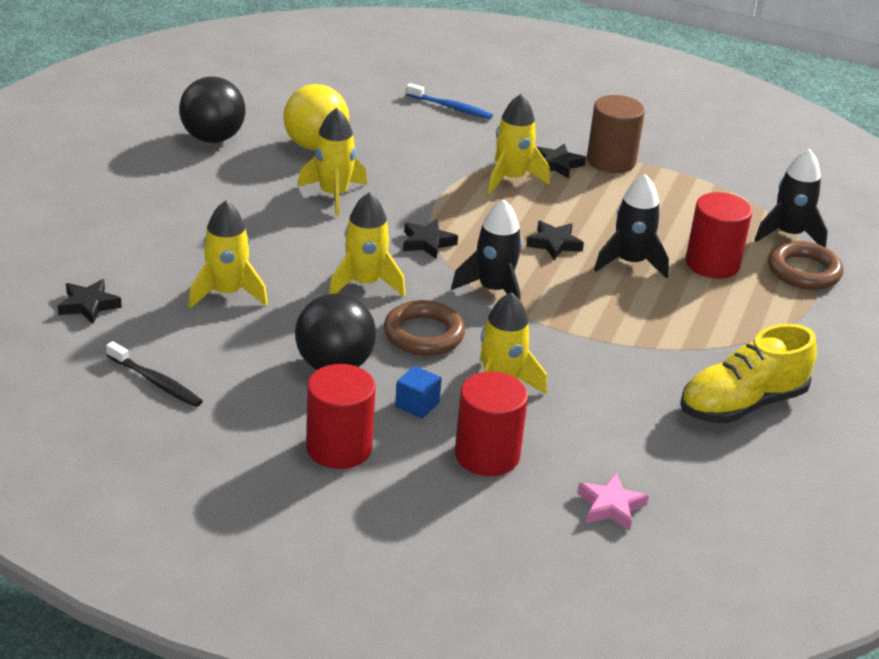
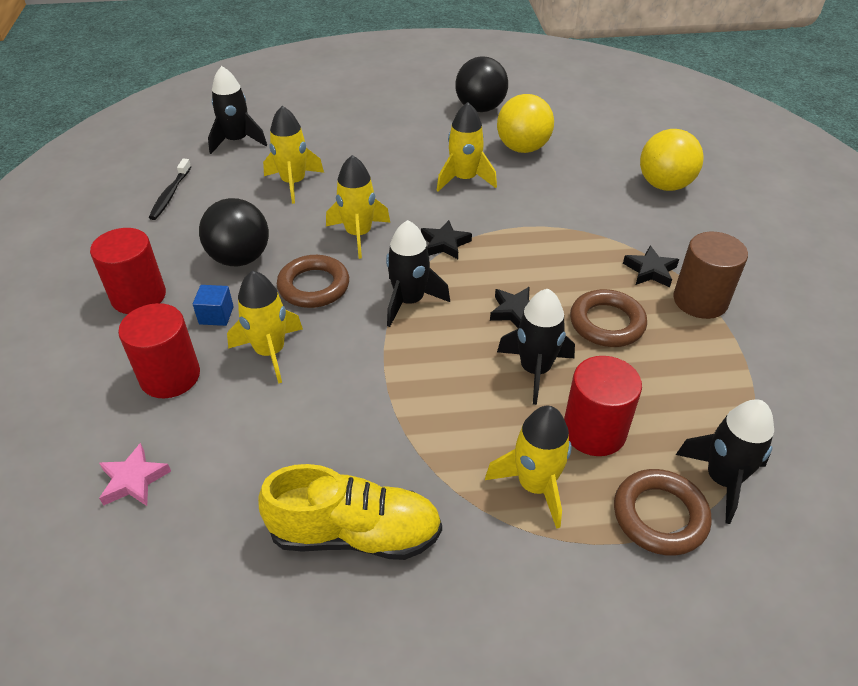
camera: 65 degrees right, 10 degrees up
(88, 305) = (237, 141): black star -> black rocket
(451, 107) = (664, 185): blue toothbrush -> yellow ball
(511, 179) = (593, 253): yellow rocket -> yellow rocket (535, 485)
(603, 210) = (607, 323): none -> brown ring
(742, 404) = (355, 533): yellow shoe -> yellow shoe turned 150 degrees clockwise

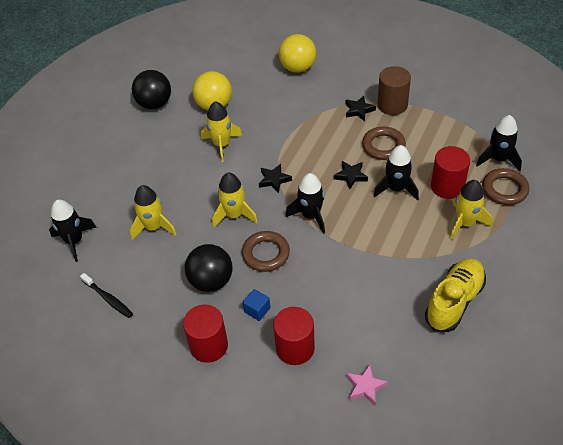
camera: 55 degrees left, 5 degrees up
(270, 352) = (307, 294): yellow rocket -> none

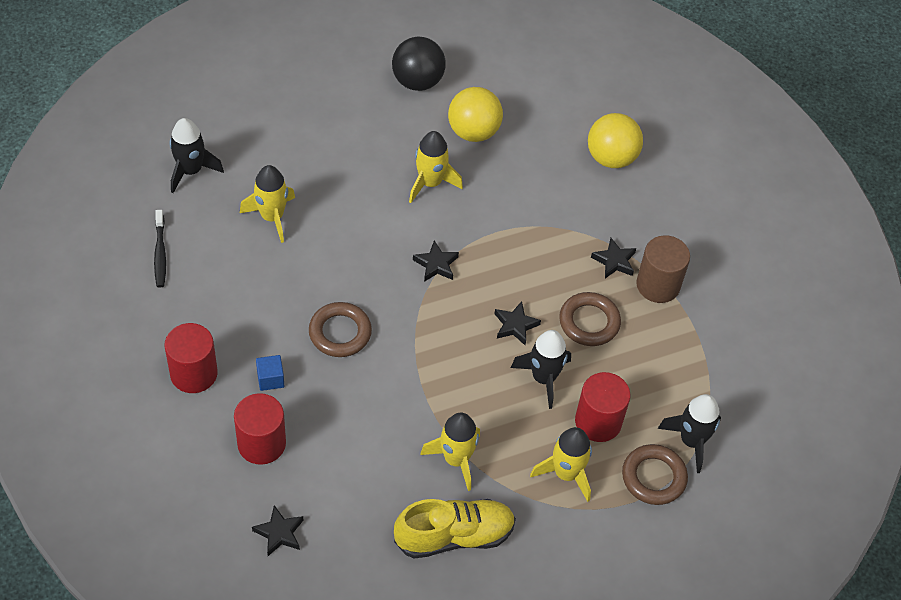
camera: 35 degrees right, 5 degrees up
(211, 281) = (262, 315): black ball -> none
(234, 215) = (357, 268): yellow rocket -> yellow rocket (456, 459)
(311, 216) = (426, 332): black rocket -> none
(365, 386) = (279, 533): pink star -> black star

